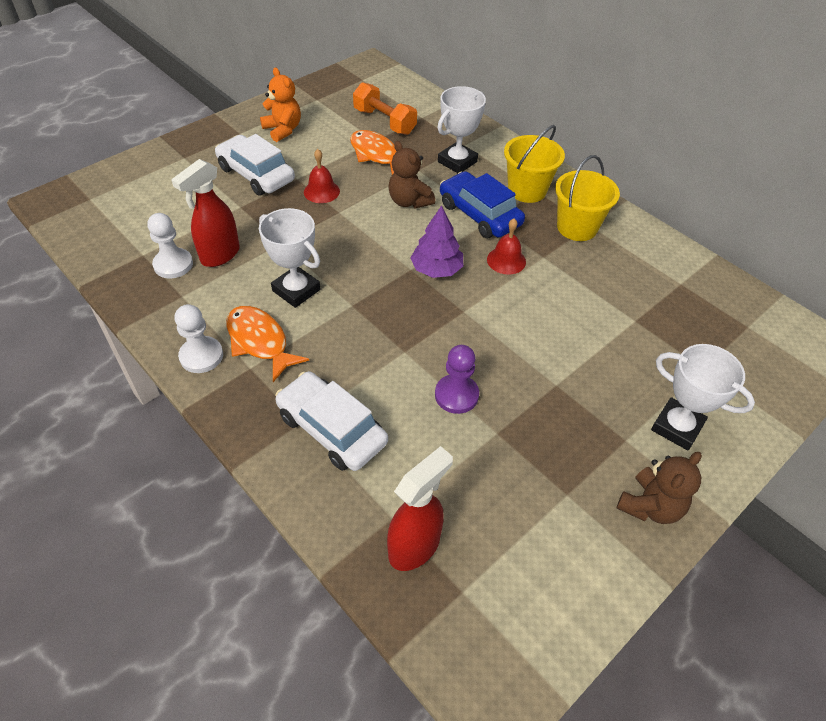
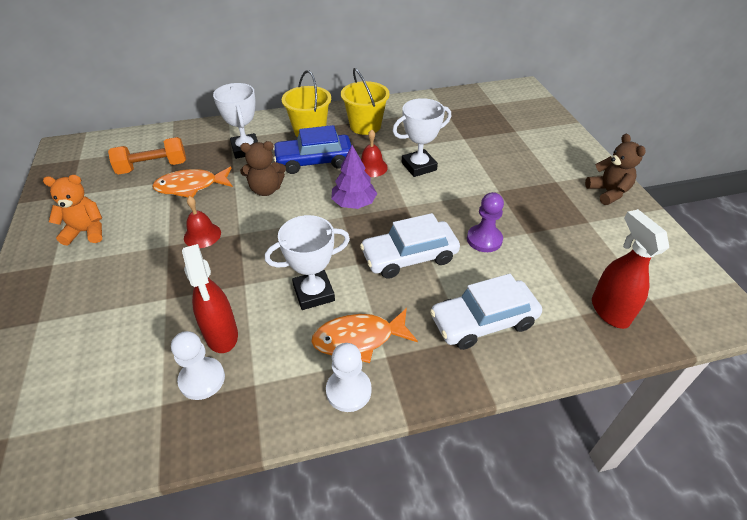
camera: 60 degrees left, 5 degrees down
(256, 174) = (131, 271): white car -> white car (409, 256)
(677, 427) = (554, 158): white trophy -> white trophy (419, 166)

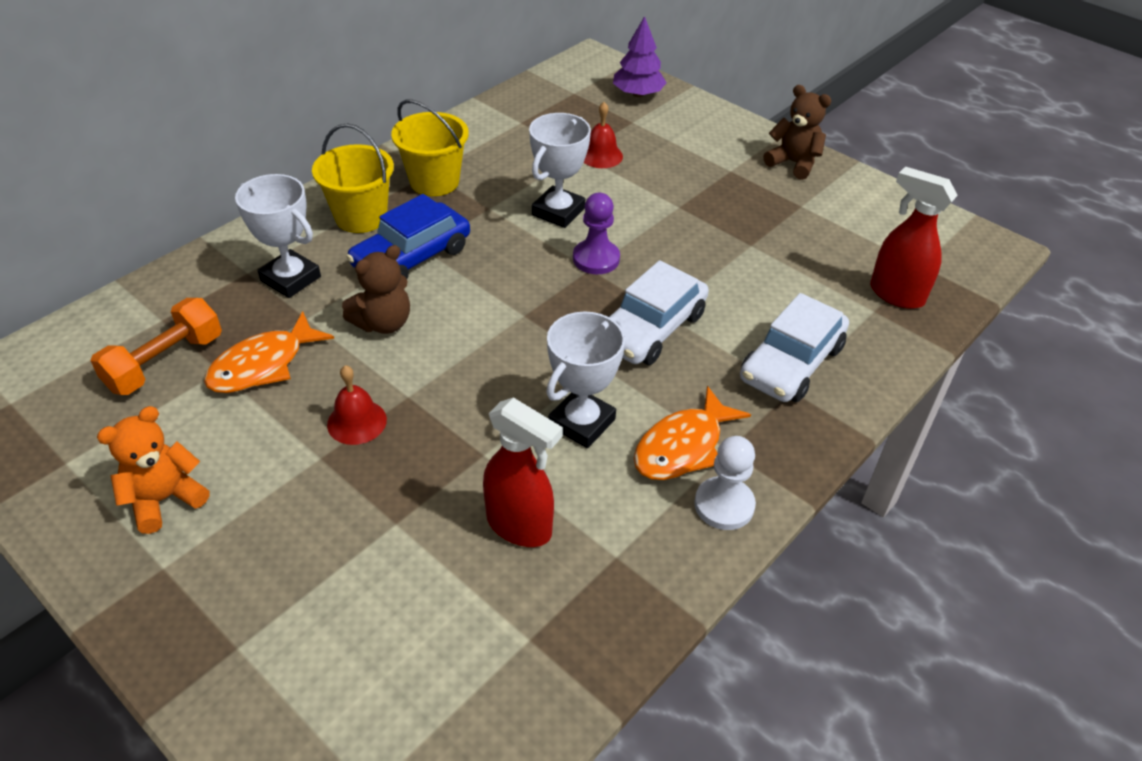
camera: 35 degrees left, 0 degrees up
(202, 379) = (549, 585): white pawn -> none
(354, 203) = (522, 292): purple tree -> purple tree (638, 94)
(371, 167) = (499, 236): red bell -> red bell (601, 155)
(484, 239) = (714, 272): purple pawn -> purple pawn (596, 259)

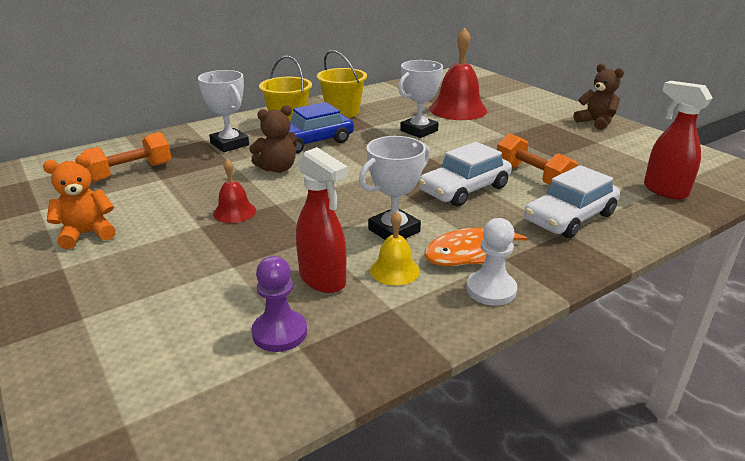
camera: 15 degrees right, 15 degrees down
(263, 365) = (189, 179): orange fish -> none
(596, 259) = (436, 153): purple pawn -> purple pawn (279, 333)
(601, 155) = (458, 109): red bell -> red bell, size x1.93
(602, 493) = (394, 270): none -> yellow bell
(638, 94) = (493, 86): purple tree -> none
(732, 290) = (532, 176): none -> orange dumbbell

